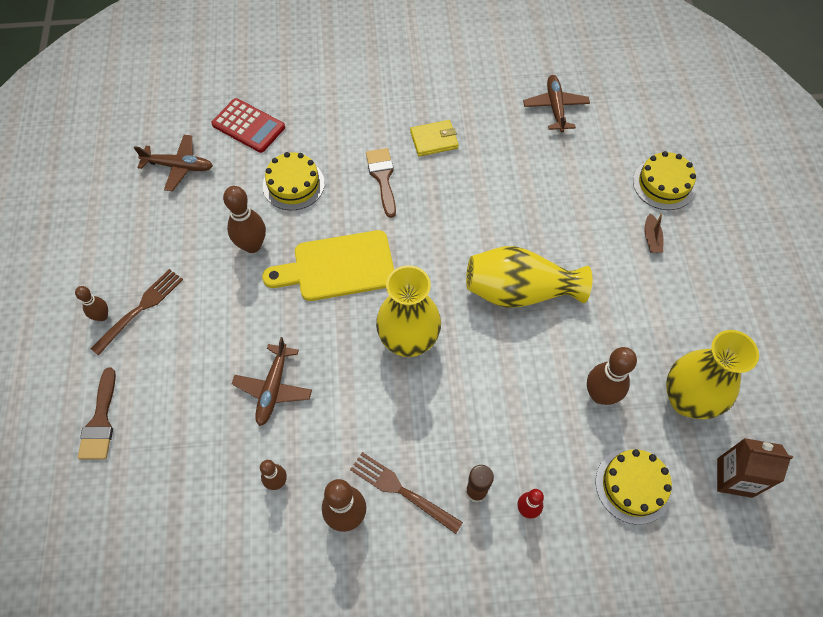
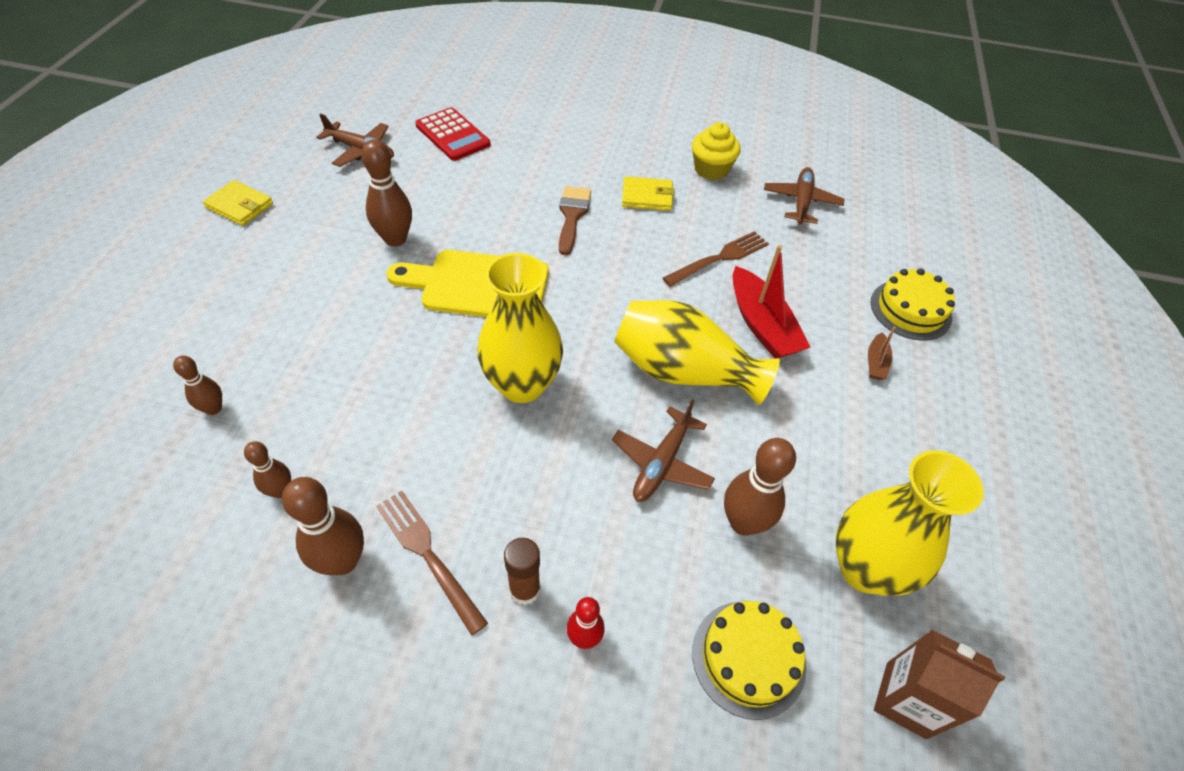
camera: 15 degrees right, 10 degrees down
(100, 421) = (126, 360): brown brush -> none
(102, 316) = (197, 259): brown bowling pin -> brown bowling pin (213, 408)
(107, 254) = (240, 206): none -> yellow wallet
(140, 309) = (241, 264): brown fork -> brown fork (719, 258)
(273, 388) = (336, 386): brown plane -> brown plane (661, 463)
(293, 184) = (471, 196): yellow cake -> none
(474, 96) = (711, 169): none -> yellow cupcake
(562, 232) = (762, 325): none -> red boat

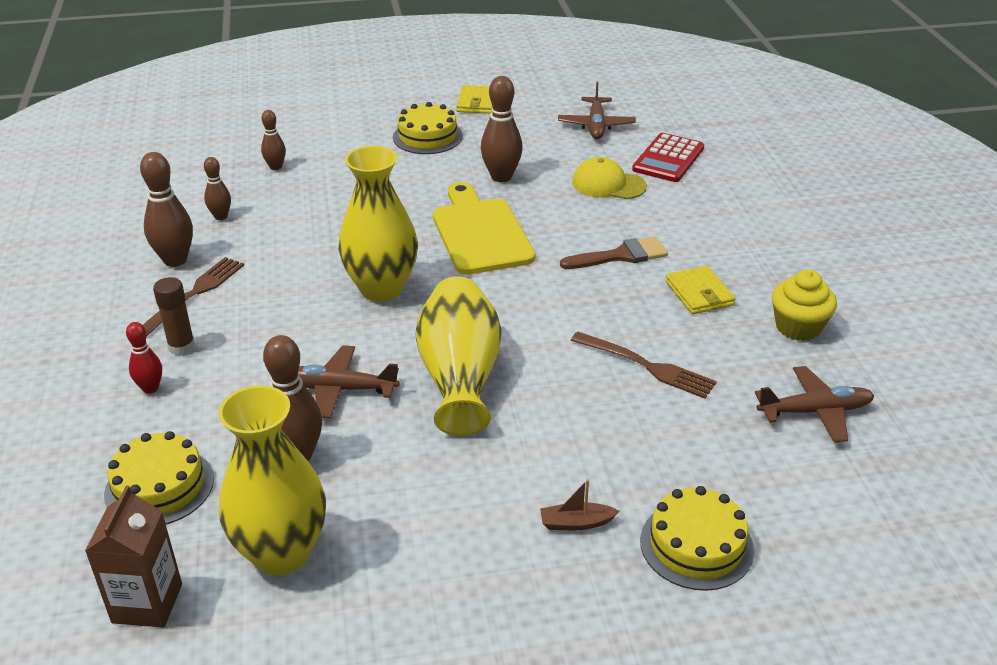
camera: 70 degrees right, 15 degrees down
(271, 263) = (427, 137): none -> yellow cake
(463, 181) = (608, 184): none -> yellow cap
(762, 325) = (567, 419): red boat -> none

